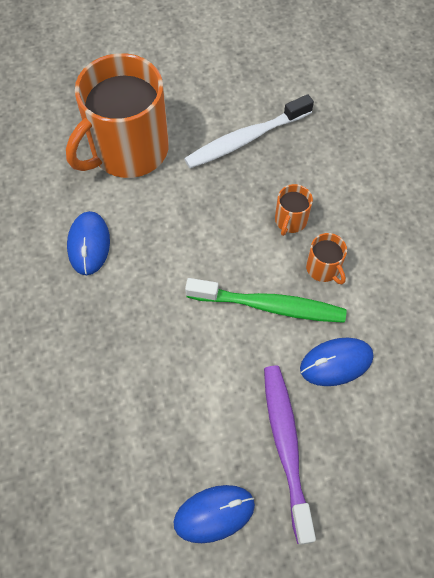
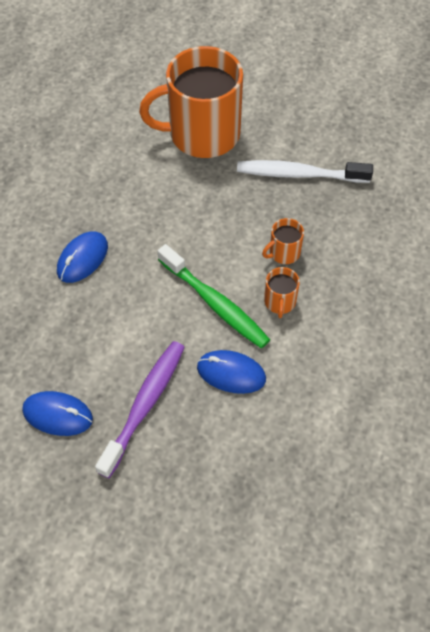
camera: 35 degrees right, 5 degrees down
(89, 244) = (120, 184): blue mouse -> blue mouse (82, 259)

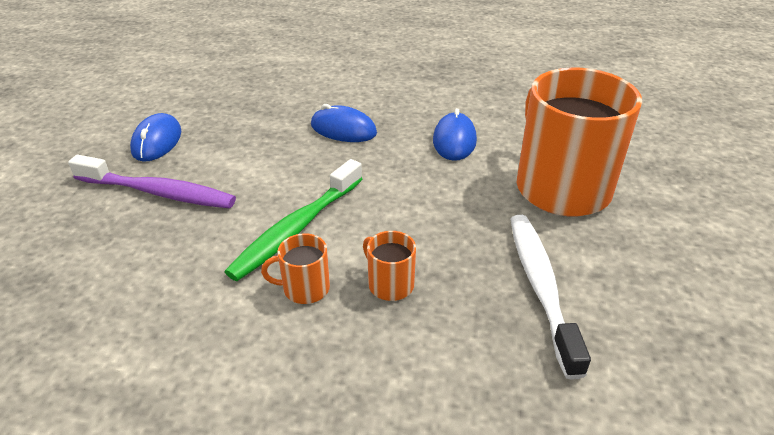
camera: 80 degrees right, 20 degrees down
(231, 373) = (193, 254): blue mouse -> blue mouse (454, 140)

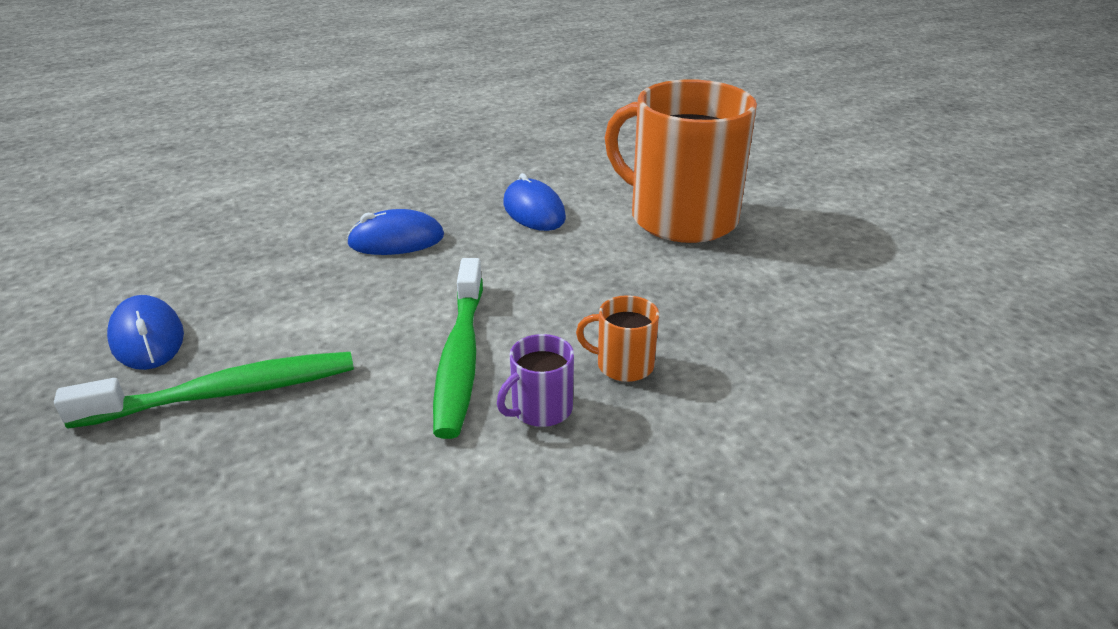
camera: 35 degrees left, 5 degrees down
(158, 192) = (226, 393): purple toothbrush -> green toothbrush
(305, 288) = (540, 409): orange mug -> purple mug
(540, 287) = (757, 306): white toothbrush -> none

